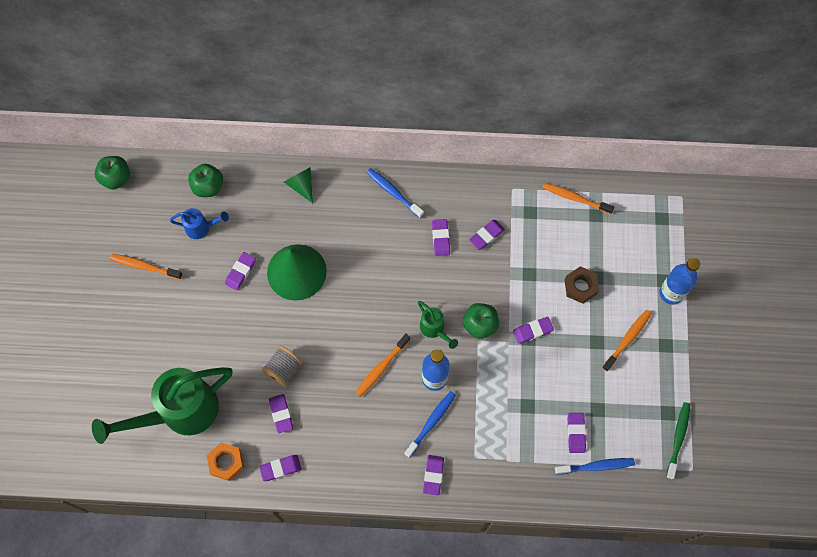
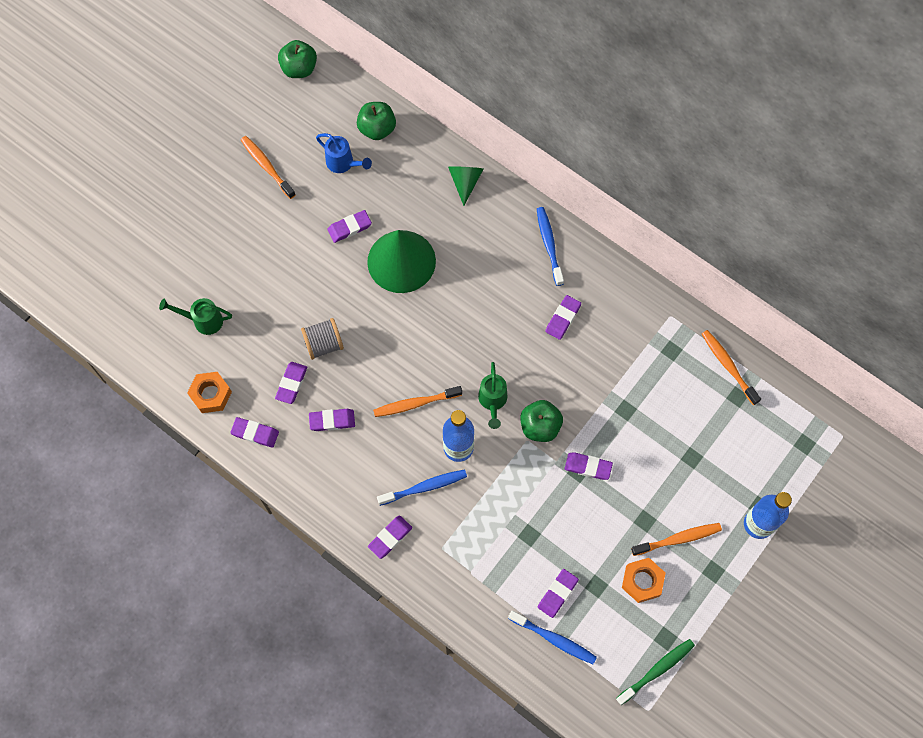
camera: 35 degrees right, 0 degrees up
(180, 412) = (203, 321): green watering can -> green watering can, size x0.45
(486, 235) = (610, 345): purple eraser -> purple eraser (332, 421)
(580, 287) = (668, 456): brown nut -> none
(625, 385) = (642, 581): none -> orange nut

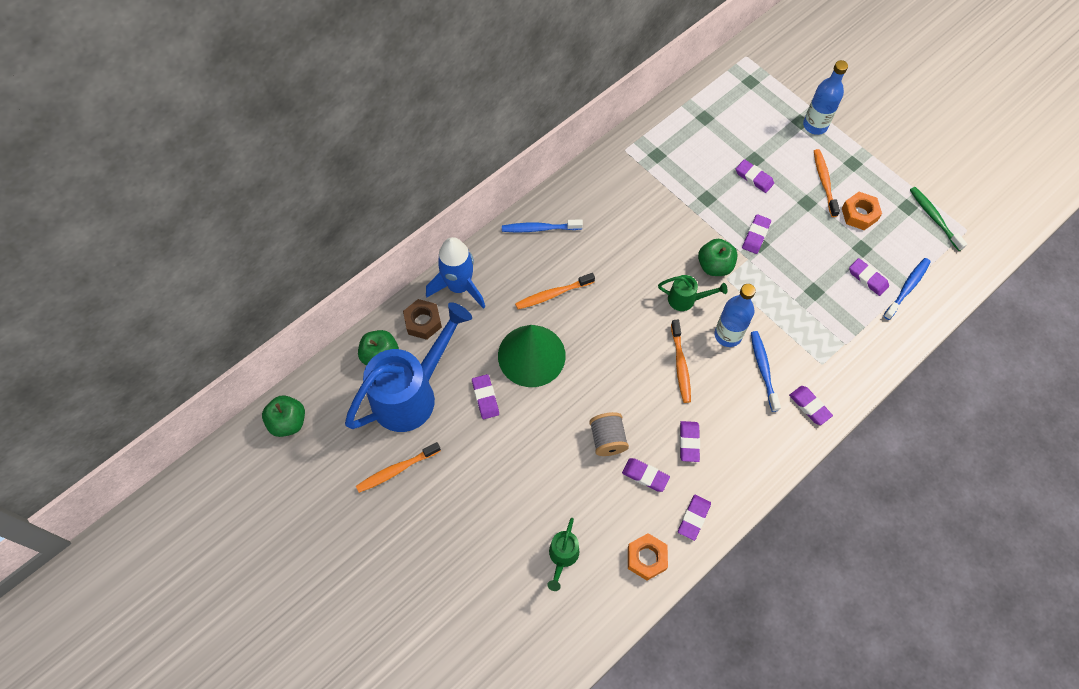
camera: 80 degrees left, 5 degrees down
(343, 163) = (412, 394): blue watering can -> blue watering can, size x2.23
(420, 157) = (423, 322): none -> brown nut
(465, 182) = (459, 287): green cone -> blue rocket
(563, 318) = (614, 230): purple eraser -> purple eraser (754, 178)
(728, 366) = (677, 118): orange toothbrush -> orange toothbrush (553, 294)

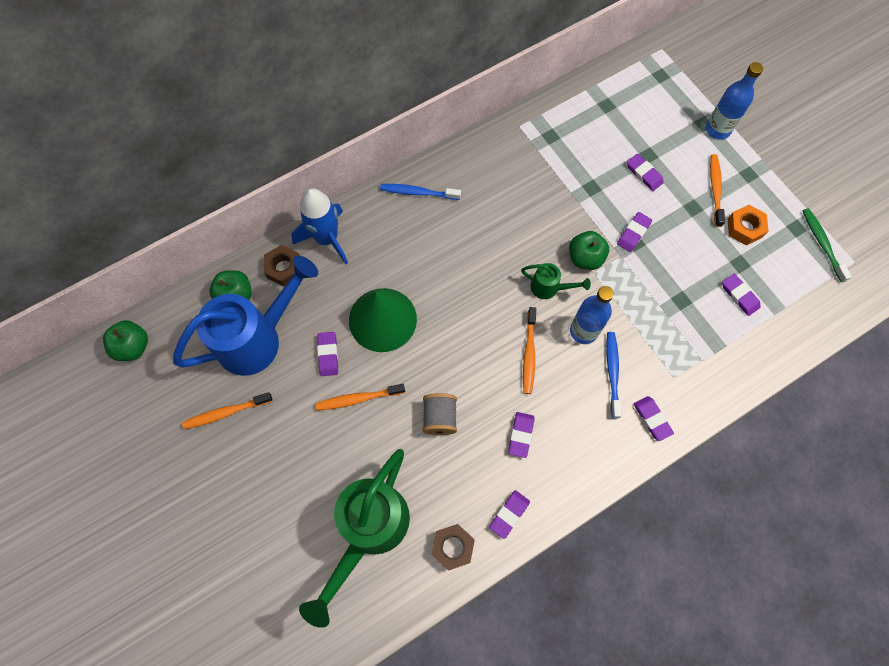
camera: 10 degrees right, 5 degrees up
(553, 294) = (417, 261): orange toothbrush -> orange toothbrush (358, 399)
(562, 557) = (369, 530): green watering can -> green watering can, size x2.23
(645, 475) = (469, 462): purple eraser -> none
(646, 558) = (452, 547): orange nut -> brown nut
(907, 288) = (778, 312): blue toothbrush -> none

